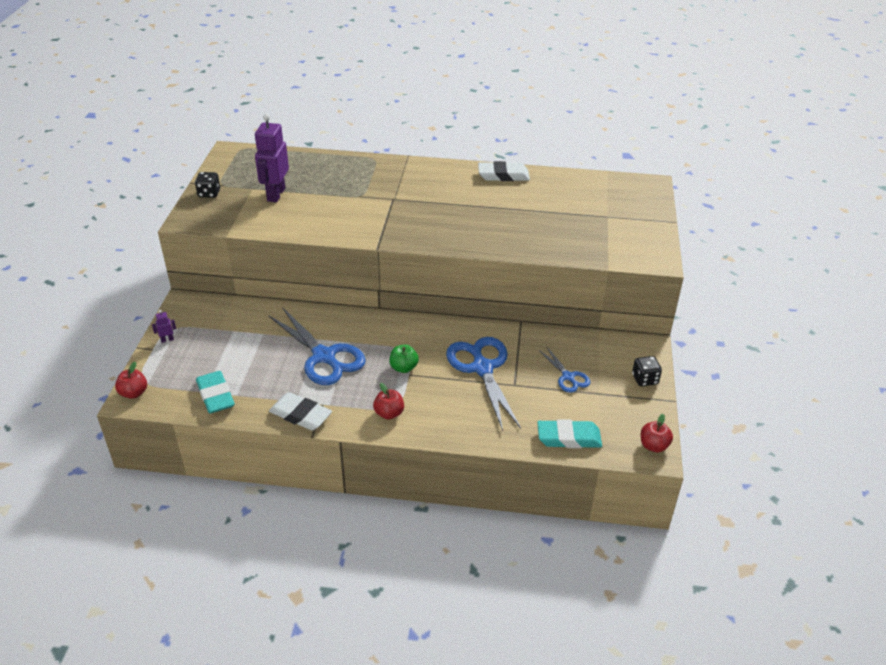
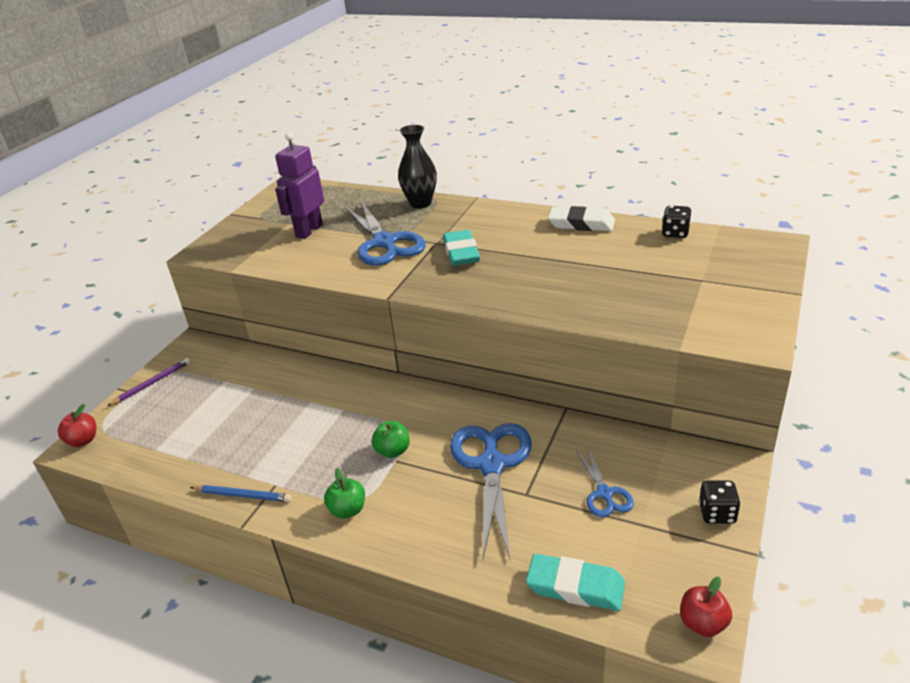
camera: 20 degrees right, 5 degrees down
(167, 339) = (152, 383): purple robot -> purple pencil
(209, 193) = (241, 226): black dice -> black dice (675, 233)
(215, 395) = (164, 456): turquoise eraser -> turquoise eraser (461, 252)
(300, 415) = (243, 495): white eraser -> blue pencil
(324, 356) = (306, 424): blue scissors -> blue scissors (384, 242)
(362, 163) = (420, 203): none -> black vase
(389, 413) = (348, 510): red apple -> green apple

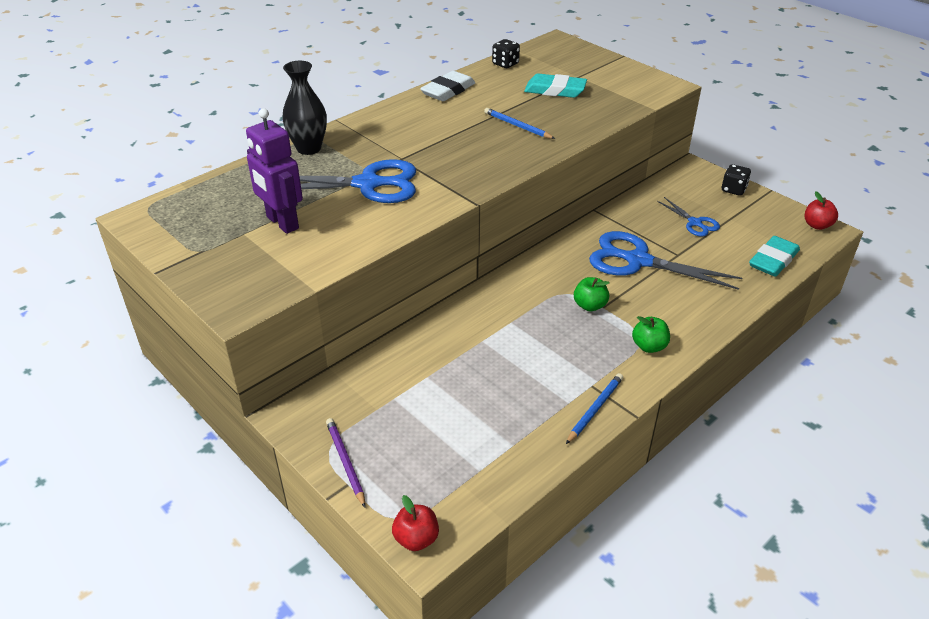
camera: 70 degrees left, 5 degrees up
(461, 252) = (434, 151): turquoise eraser -> turquoise eraser (555, 90)
(547, 277) = (517, 126): none -> blue pencil
(604, 493) = (695, 223): blue scissors -> blue scissors turned 45 degrees clockwise

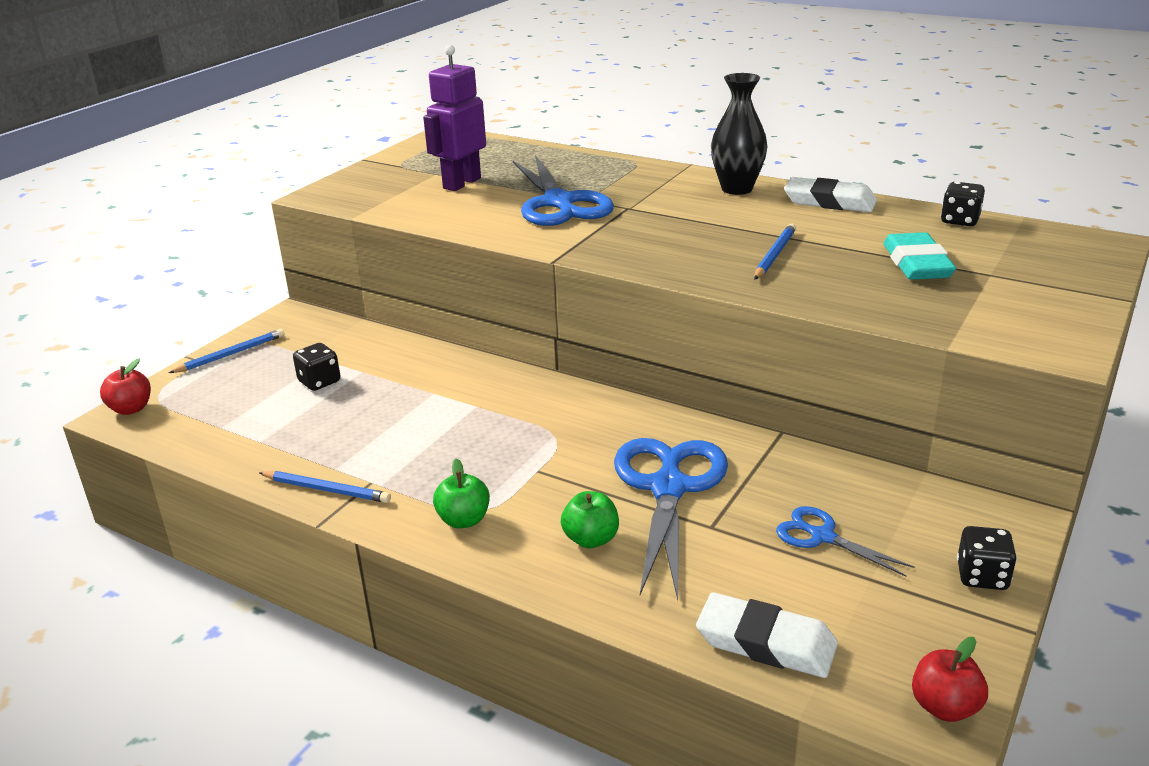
camera: 75 degrees right, 10 degrees down
(309, 148) = (614, 165): black vase -> black vase (737, 189)
(345, 462) = (230, 354): purple pencil -> blue pencil
(432, 403) = (319, 382): none -> black dice
(589, 305) = (535, 459): green apple -> green apple (591, 539)
(695, 223) = (822, 536): blue scissors -> blue scissors turned 90 degrees clockwise
(773, 260) = (766, 642): turquoise eraser -> white eraser

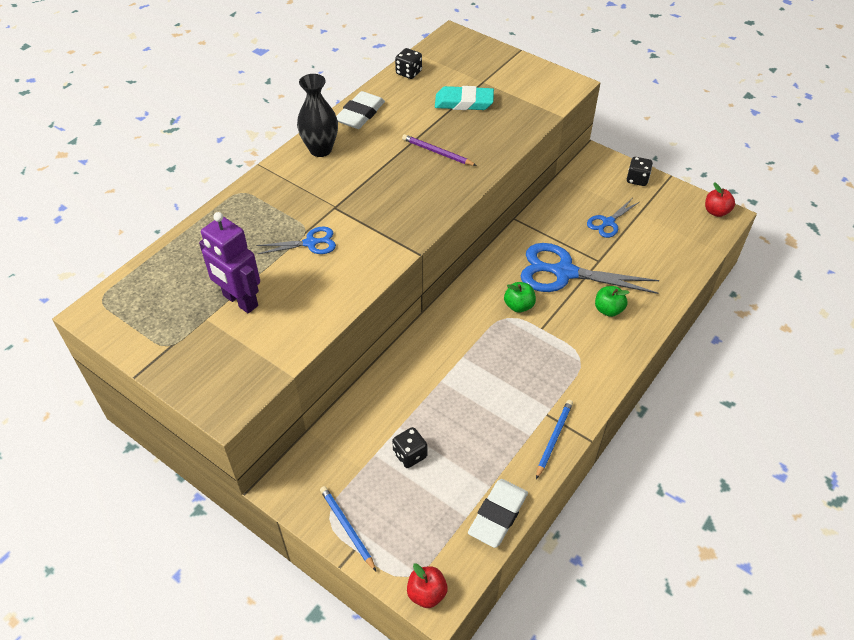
camera: 85 degrees left, 20 degrees up
(464, 520) = (589, 365): green apple -> green apple (518, 306)
(559, 203) = (310, 243): blue scissors -> blue scissors, size x0.52
(766, 642) = (683, 256): white eraser -> white eraser (497, 515)
(774, 255) = (437, 152): blue pencil -> purple pencil

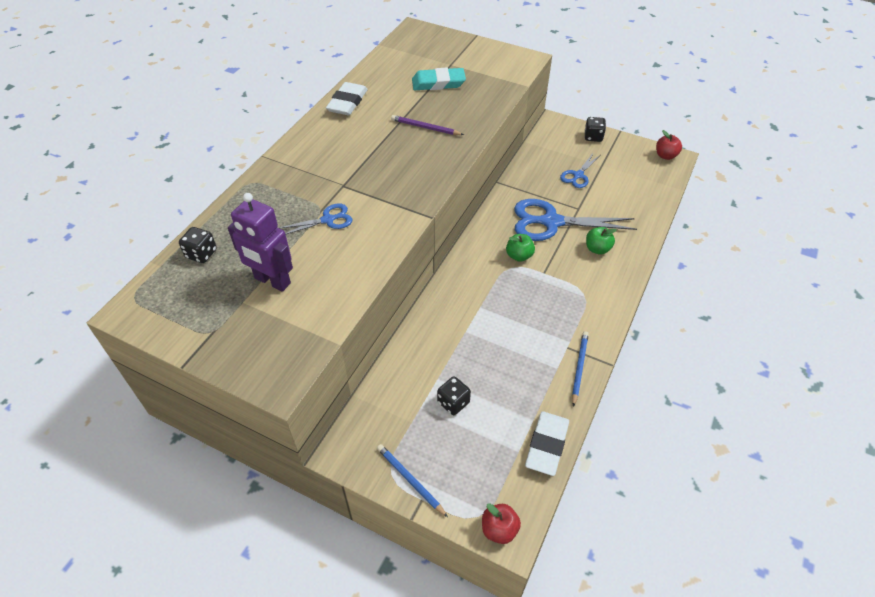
camera: 10 degrees left, 0 degrees up
(320, 149) = (318, 137): black vase -> none
(408, 73) = (383, 63): black dice -> black dice (201, 254)

